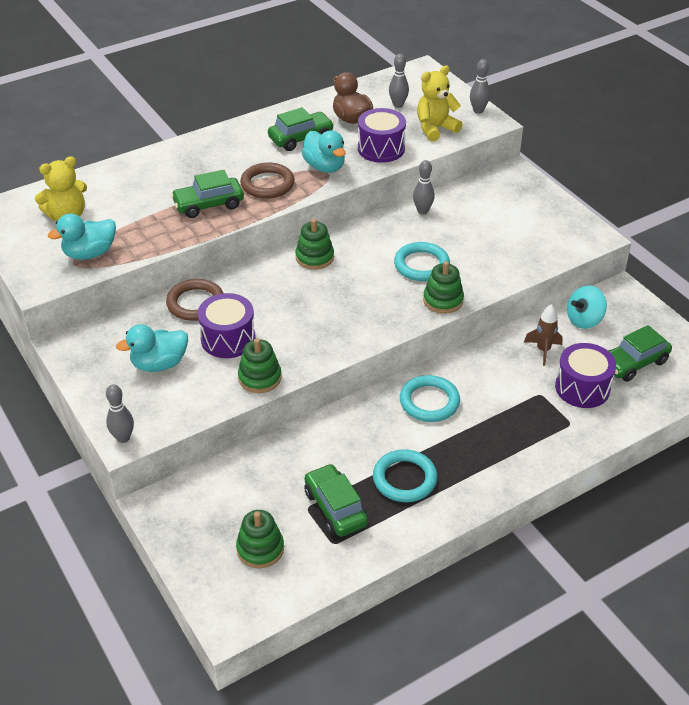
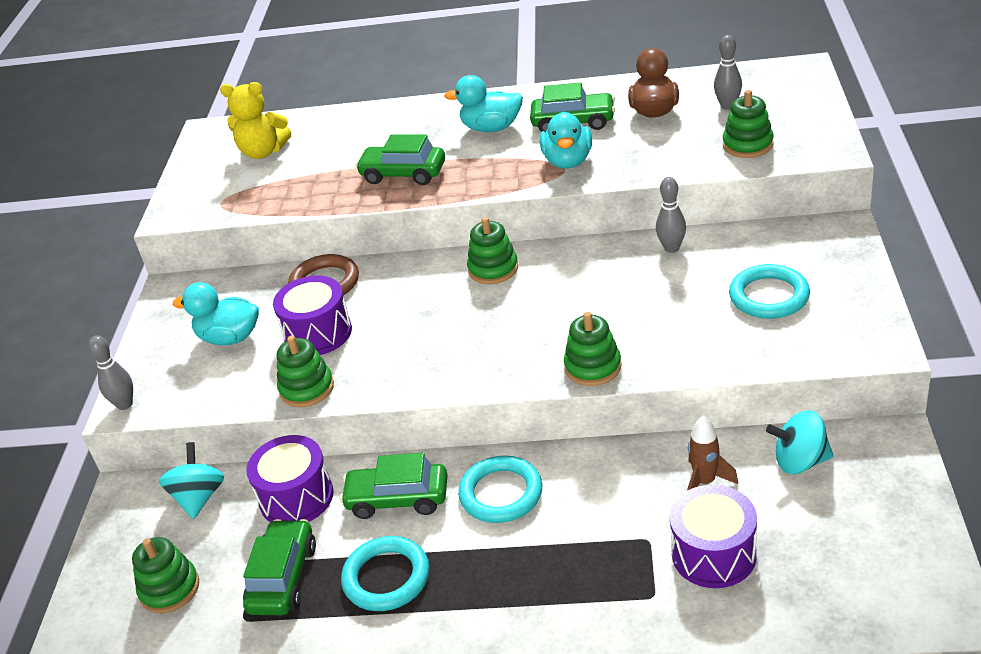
camera: 40 degrees right, 5 degrees down
(90, 253) = (244, 196): turquoise duck -> turquoise duck (491, 128)
(219, 485) = (199, 497): none -> turquoise spinning top
(267, 184) = (486, 166): brown ring -> none
(381, 148) = (655, 154): purple drum -> purple drum (296, 497)
(421, 265) = (608, 315): turquoise ring -> turquoise ring (769, 296)
(435, 129) = (747, 145): yellow teddy bear -> green stacking toy
(478, 110) = (828, 133): grey bowling pin -> none
(633, 363) = (821, 548): green car -> green car (398, 499)

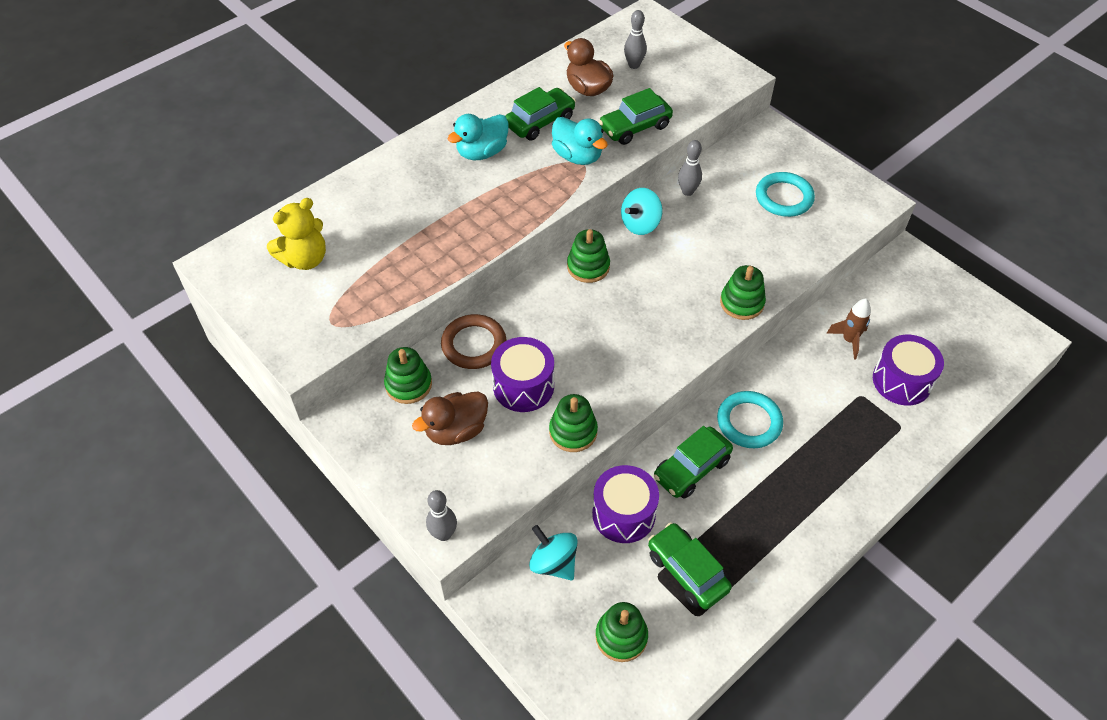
camera: 50 degrees left, 15 degrees up
(229, 338) = (456, 430): turquoise duck -> brown duck
(386, 577) = (750, 523): turquoise ring -> none
(403, 174) = (463, 223): green car -> green car (635, 127)
(747, 145) = (683, 92): green stacking toy -> green stacking toy (408, 385)
(800, 461) = (880, 297): turquoise spinning top -> turquoise spinning top (640, 224)

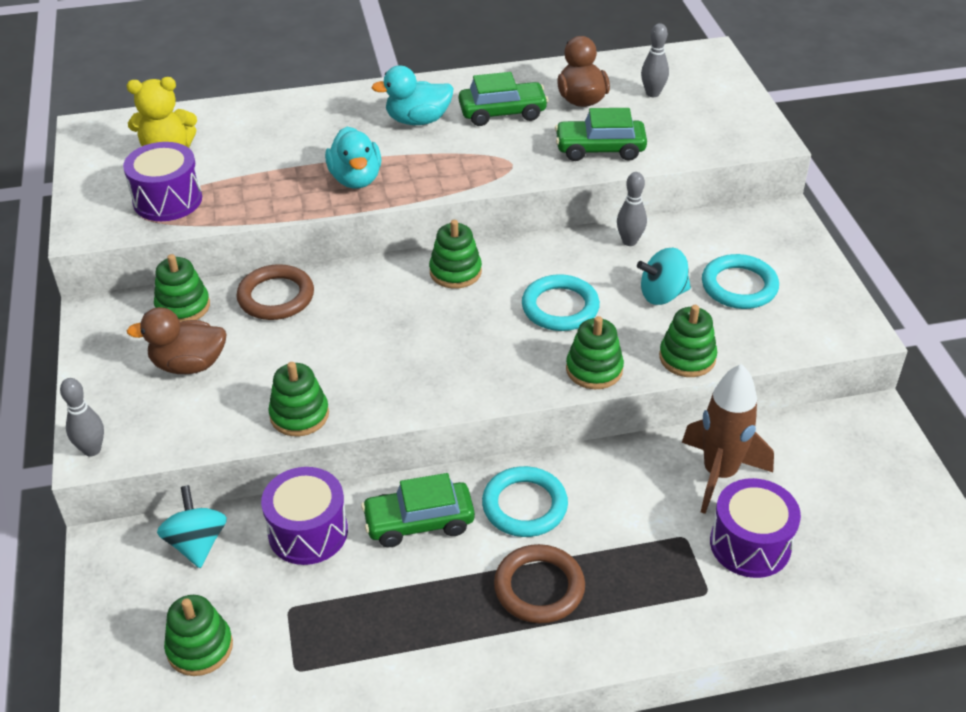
camera: 30 degrees right, 10 degrees down
(523, 386) = (289, 353): purple drum -> purple drum (167, 200)
(577, 156) = (512, 155): turquoise duck -> turquoise duck (356, 179)
(640, 224) = (548, 253): turquoise spinning top -> turquoise spinning top (662, 295)
(682, 264) = (560, 307): none -> turquoise ring
(687, 571) = (324, 620): green car -> none
(793, 267) = (687, 358): none -> green stacking toy
(802, 476) = (539, 587): none -> brown ring
(849, 340) = (719, 474): brown rocket -> brown rocket, size x1.72

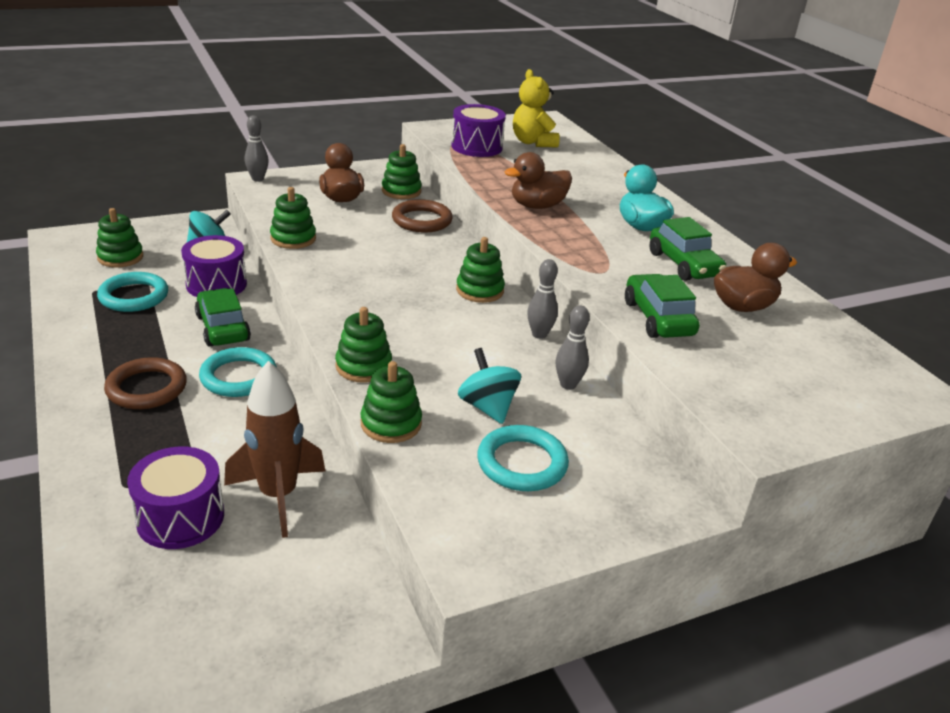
camera: 75 degrees right, 10 degrees down
(356, 179) = (537, 206): turquoise duck -> brown duck
(560, 307) = (448, 345): turquoise ring -> turquoise ring (134, 296)
(652, 93) = (794, 351): grey bowling pin -> grey bowling pin (539, 334)

